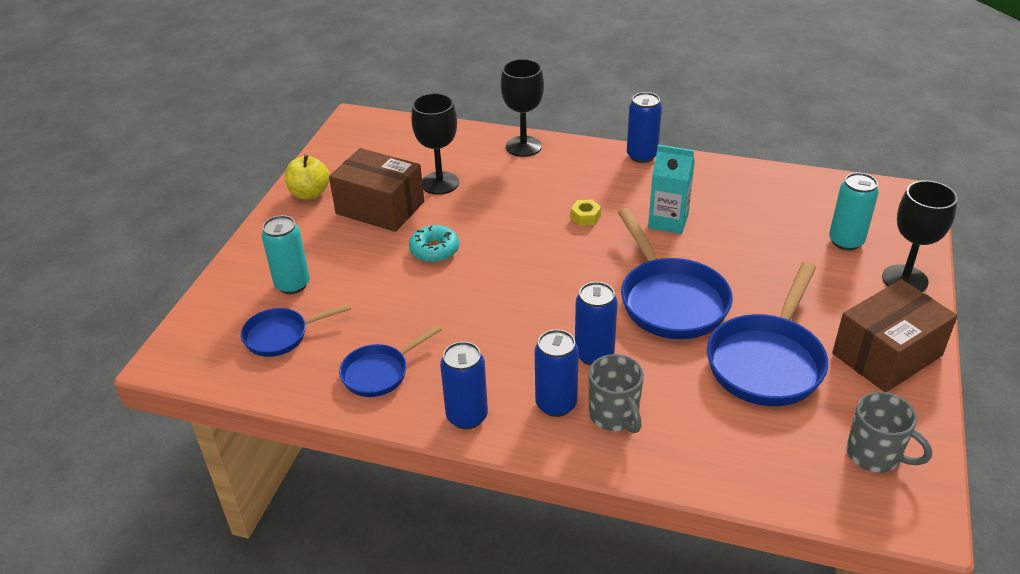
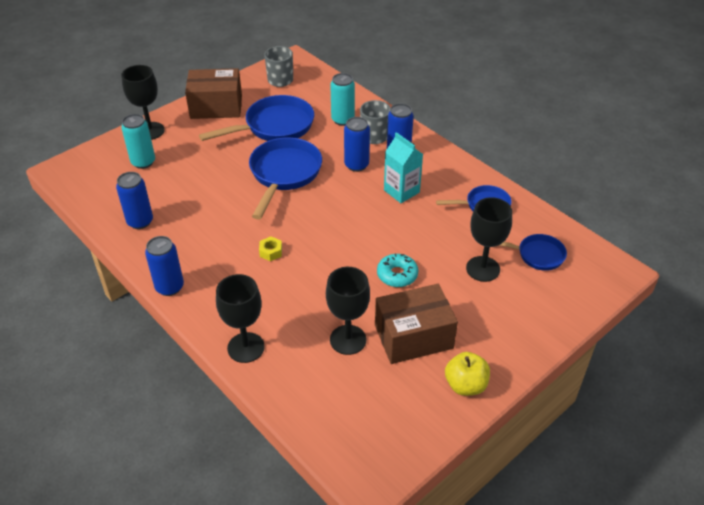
camera: 150 degrees left, 5 degrees up
(292, 284) = (515, 292): turquoise can -> turquoise can (343, 120)
(341, 293) = (483, 269): none -> black goblet
(380, 208) = (413, 336): brown box -> brown box turned 75 degrees counterclockwise
(467, 416) = (449, 164): blue can -> blue can (140, 221)
(668, 221) = (222, 223): turquoise carton -> turquoise carton (401, 191)

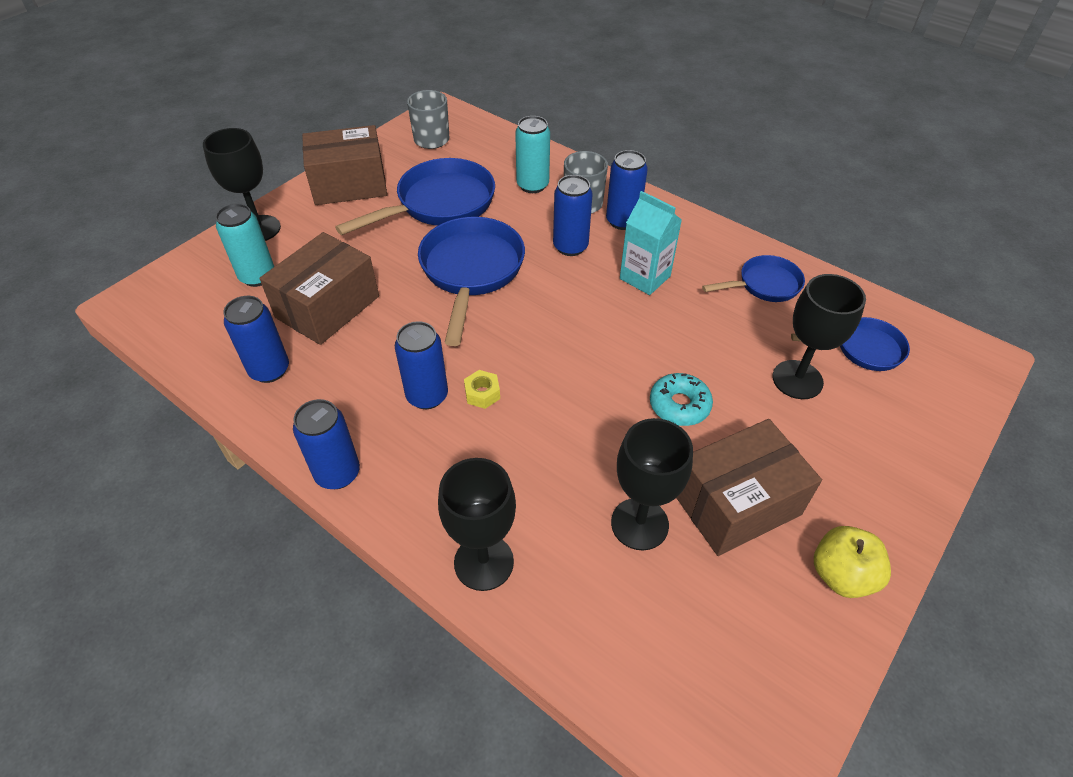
camera: 10 degrees left, 5 degrees up
(184, 187) = (327, 307): none -> brown box
(235, 249) = (427, 396): none -> blue can

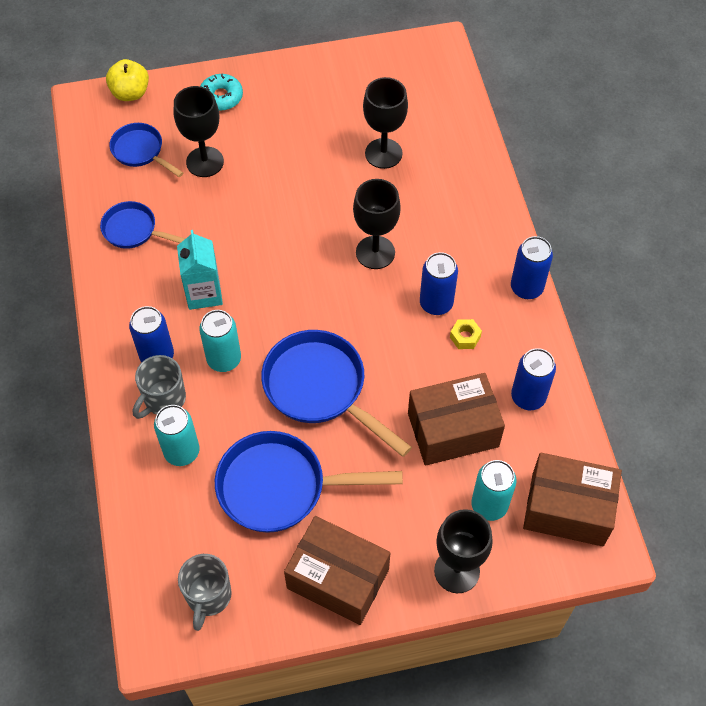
camera: 140 degrees left, 10 degrees up
(471, 271) = (320, 389): blue pan -> blue pan turned 90 degrees clockwise
(482, 393) = (400, 281): yellow nut -> yellow nut (465, 337)
(483, 562) = (480, 188): black goblet -> black goblet (375, 252)
(570, 247) = (224, 359): blue can -> turquoise can
(679, 405) = (291, 194): turquoise donut -> turquoise donut (221, 97)
(736, 503) = (323, 130): brown box -> brown box (567, 509)
(841, 575) = (314, 74): yellow apple -> yellow apple (130, 93)

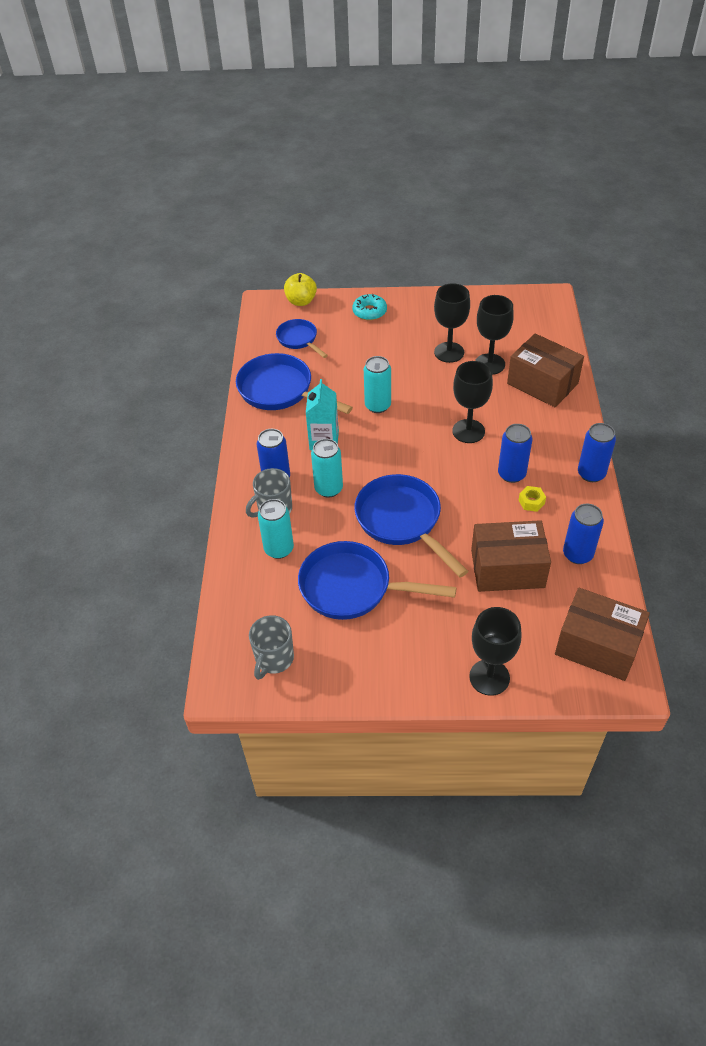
camera: 15 degrees right, 10 degrees down
(134, 230) = (280, 391): blue pan -> blue pan, size x1.74
(205, 162) = (346, 352): black goblet -> black goblet (449, 352)
(338, 578) = (385, 665): brown box -> brown box (542, 383)
(489, 505) = (528, 631): turquoise can -> turquoise can (377, 405)

